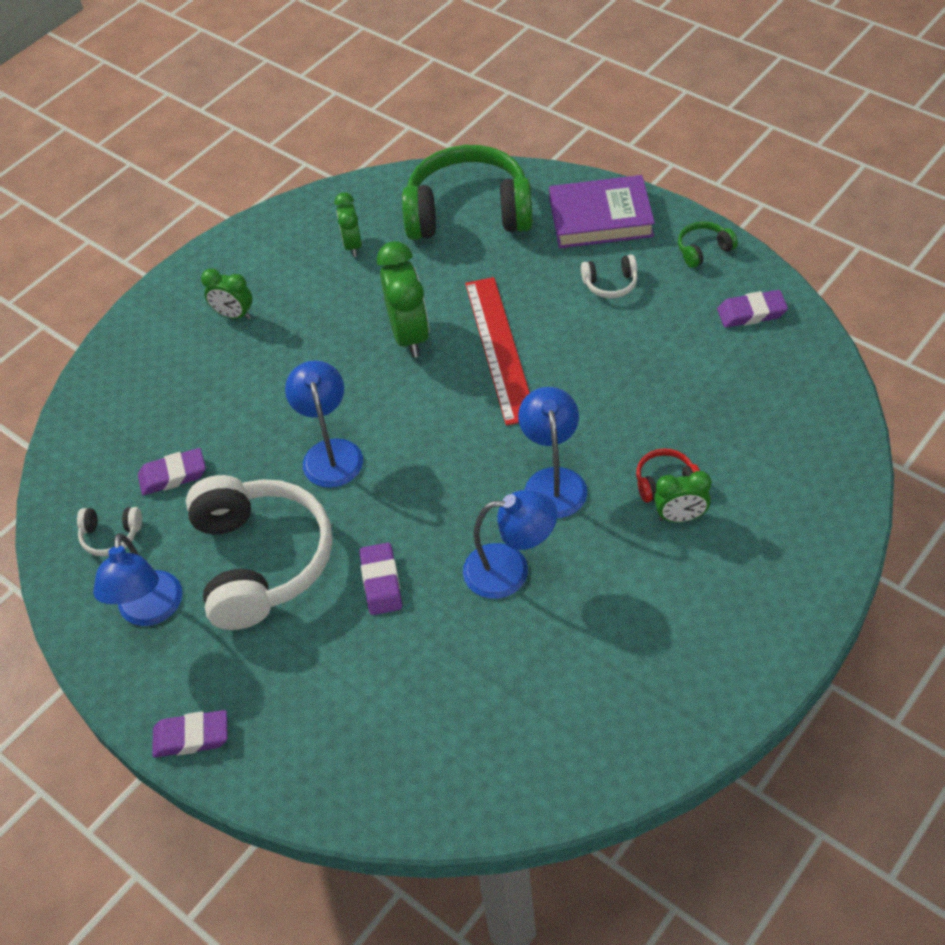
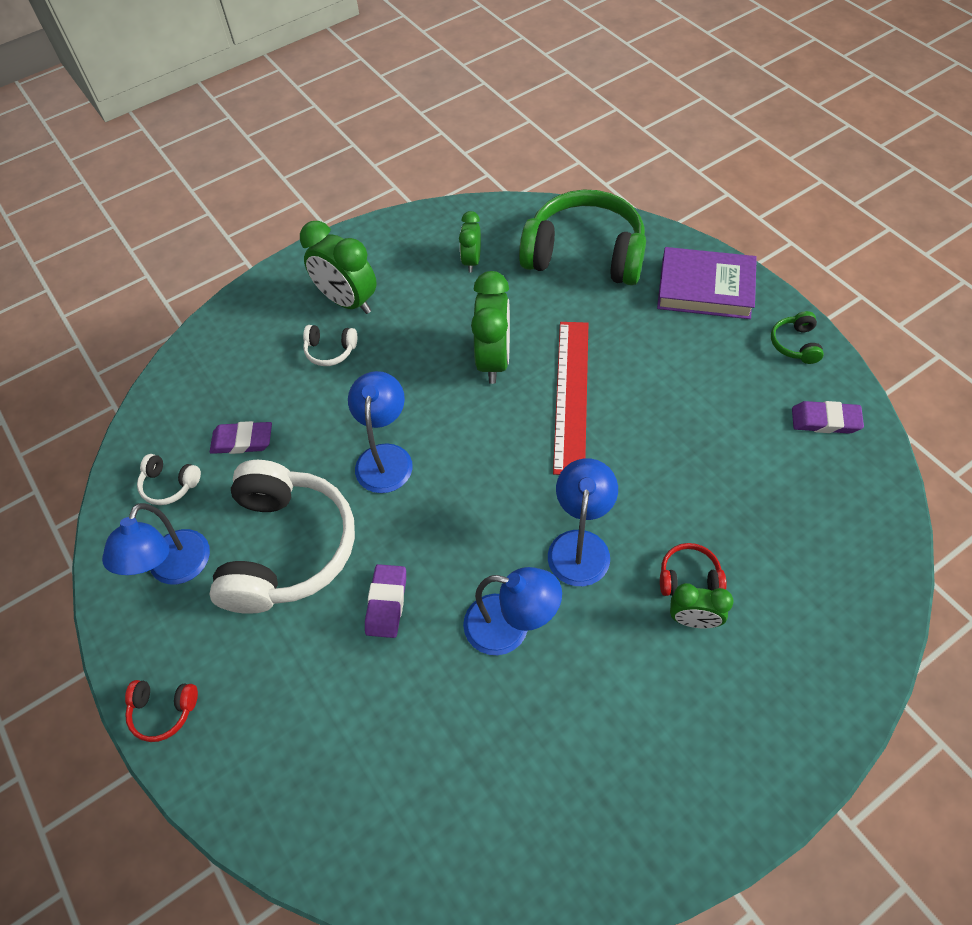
camera: 15 degrees right, 5 degrees up
(191, 737) = (163, 711): purple eraser -> red headphones
(234, 315) = (348, 301): green clock -> green clock, size x1.71
(610, 284) = (695, 356): white headphones -> white headphones (330, 351)
(703, 250) = (795, 344): green headphones -> green headphones turned 75 degrees counterclockwise

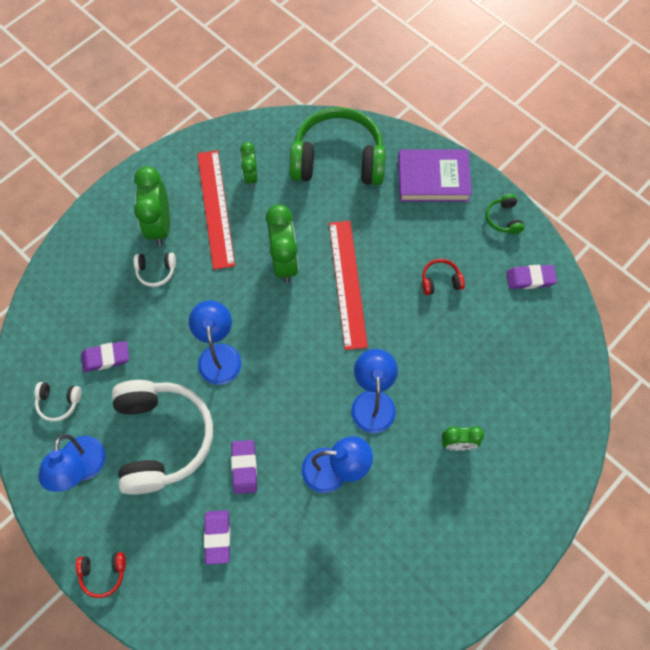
camera: 15 degrees left, 10 degrees up
(328, 690) = (217, 537): none -> purple eraser
(348, 301) = (160, 226): green clock -> green clock turned 60 degrees clockwise
(420, 290) = (215, 208): none -> red ruler
(689, 577) = (451, 413): red headphones -> red headphones (440, 281)

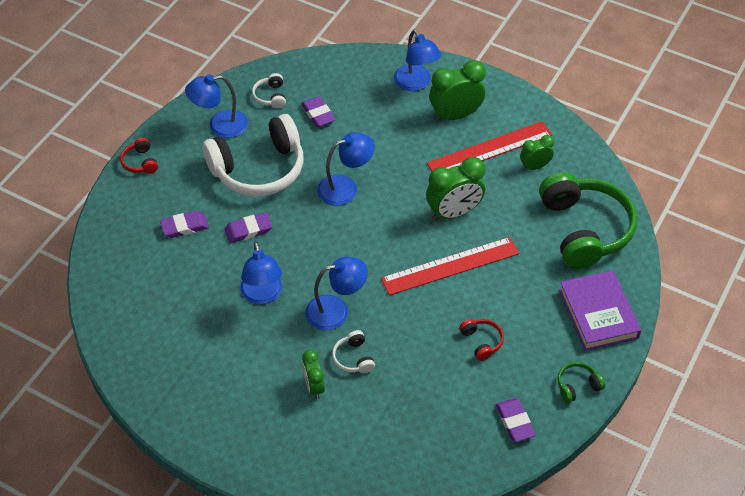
camera: 75 degrees right, 15 degrees down
(101, 250) = (416, 83): none -> blue lamp
(156, 271) = (409, 125): white headphones -> white headphones (353, 358)

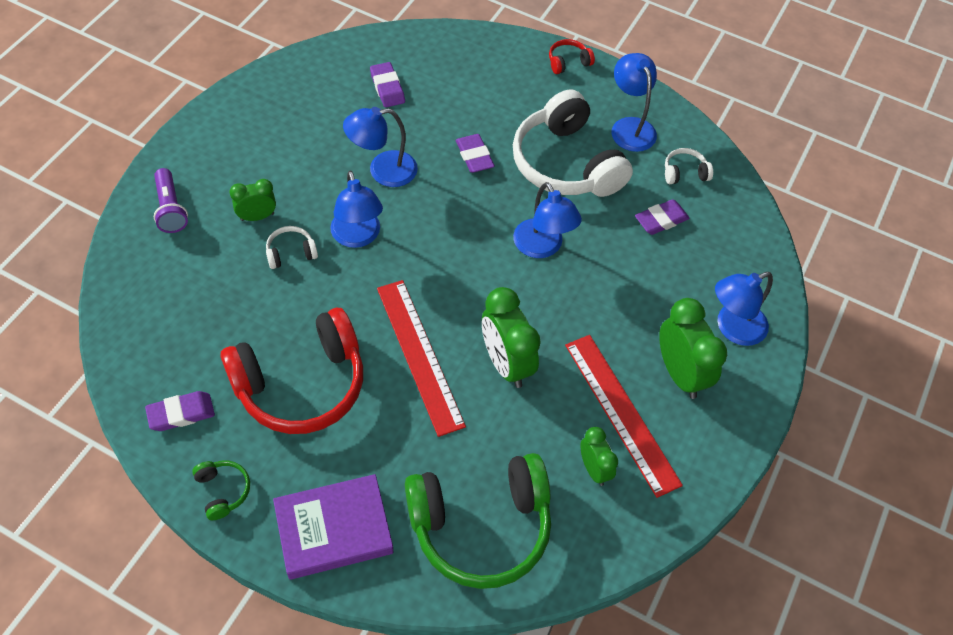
camera: 85 degrees right, 5 degrees up
(184, 227) = (478, 102): purple eraser -> purple eraser (387, 88)
(304, 457) = (170, 209): none -> purple flashlight
(482, 341) = (301, 384): red headphones -> red headphones, size x2.45

